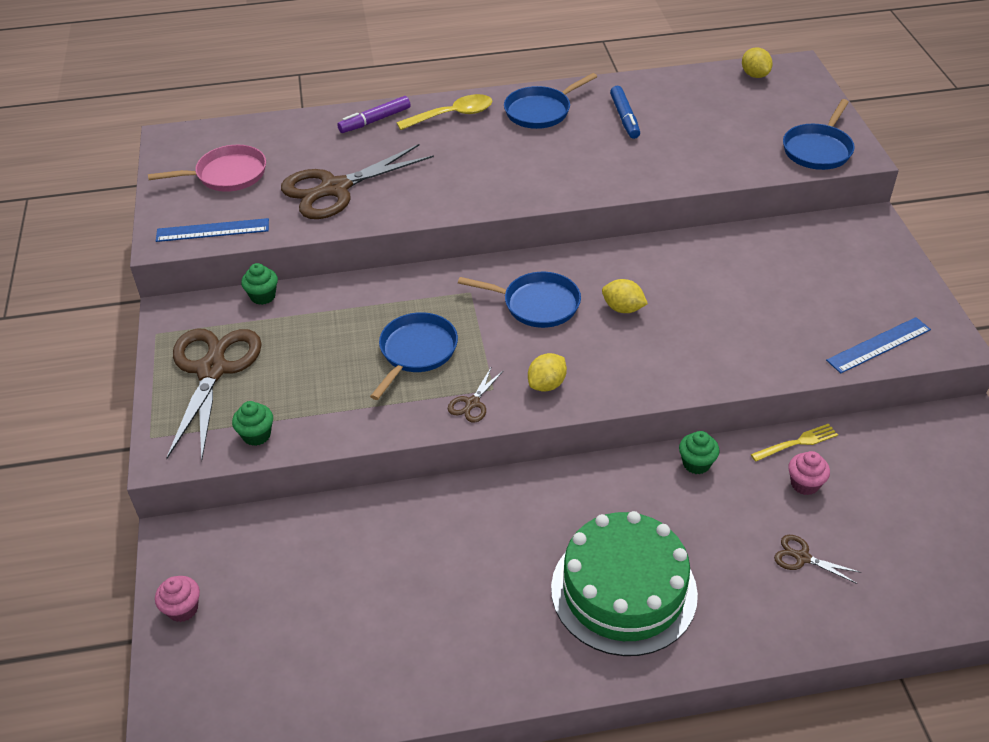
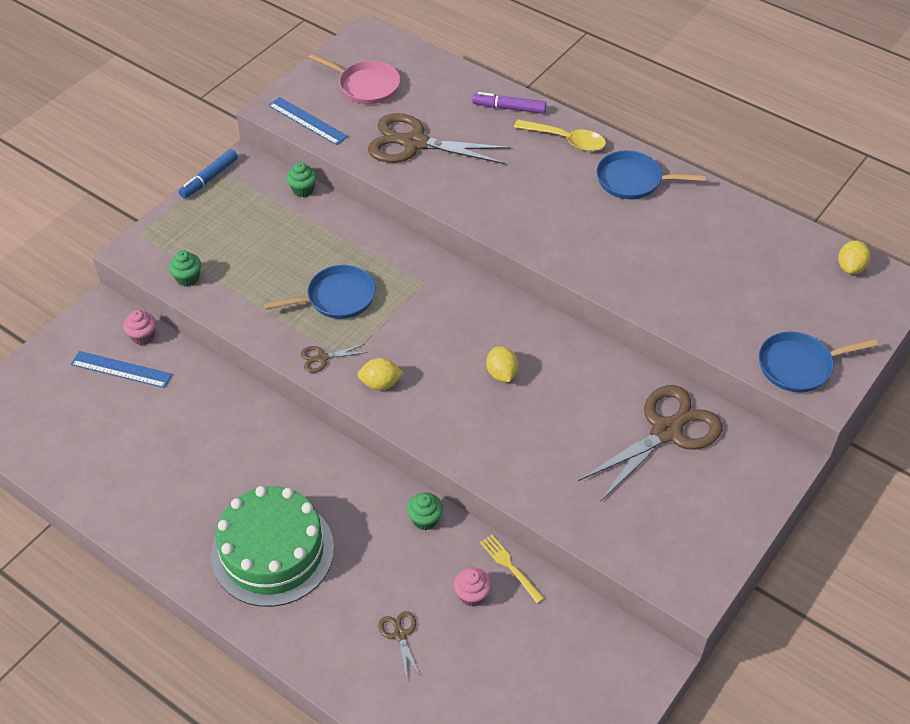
camera: 45 degrees right, 5 degrees up
(183, 609) = (58, 351): pink cupcake -> pink cupcake (143, 336)
(212, 370) = (217, 218): brown scissors -> brown scissors (666, 431)
(537, 304) = (452, 325): blue pan -> none
(624, 118) = (687, 230): blue marker -> blue marker (209, 178)
(797, 442) = (509, 566): yellow fork -> yellow fork turned 150 degrees counterclockwise
(879, 345) = (636, 547): blue ruler -> blue ruler (121, 369)

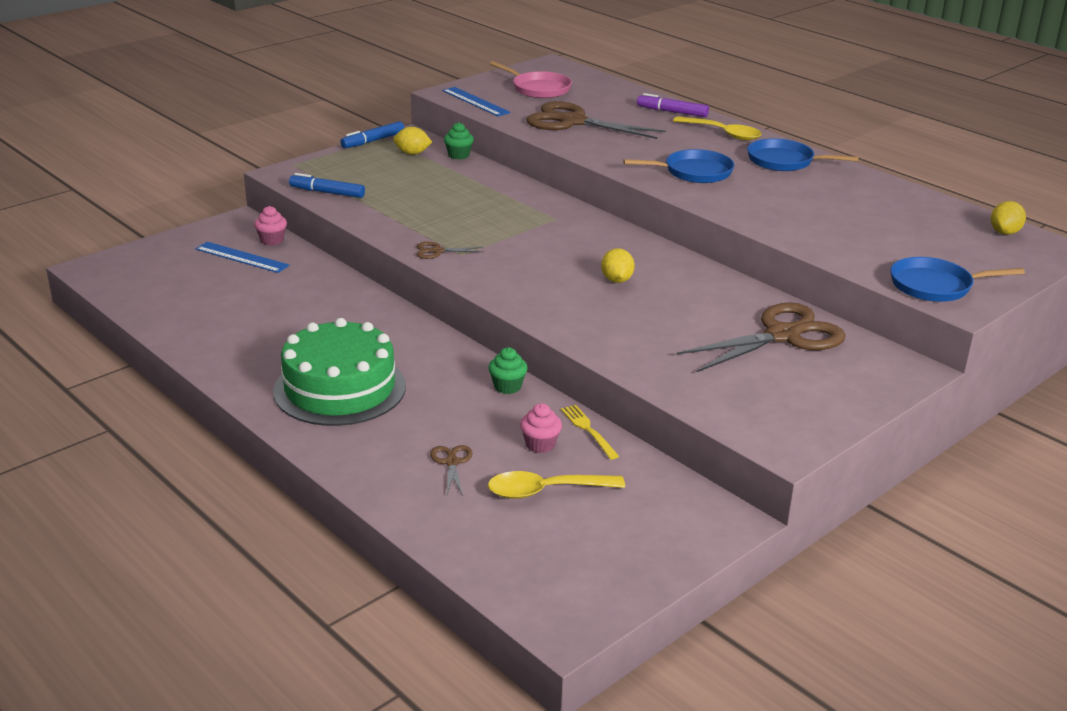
camera: 10 degrees right, 20 degrees down
(188, 278) = (327, 192): green cupcake -> blue marker
(337, 298) = (466, 218): blue pan -> blue pan (694, 172)
(380, 383) = (490, 273): yellow lemon -> yellow lemon (412, 153)
(490, 656) = (545, 491): none -> yellow spoon

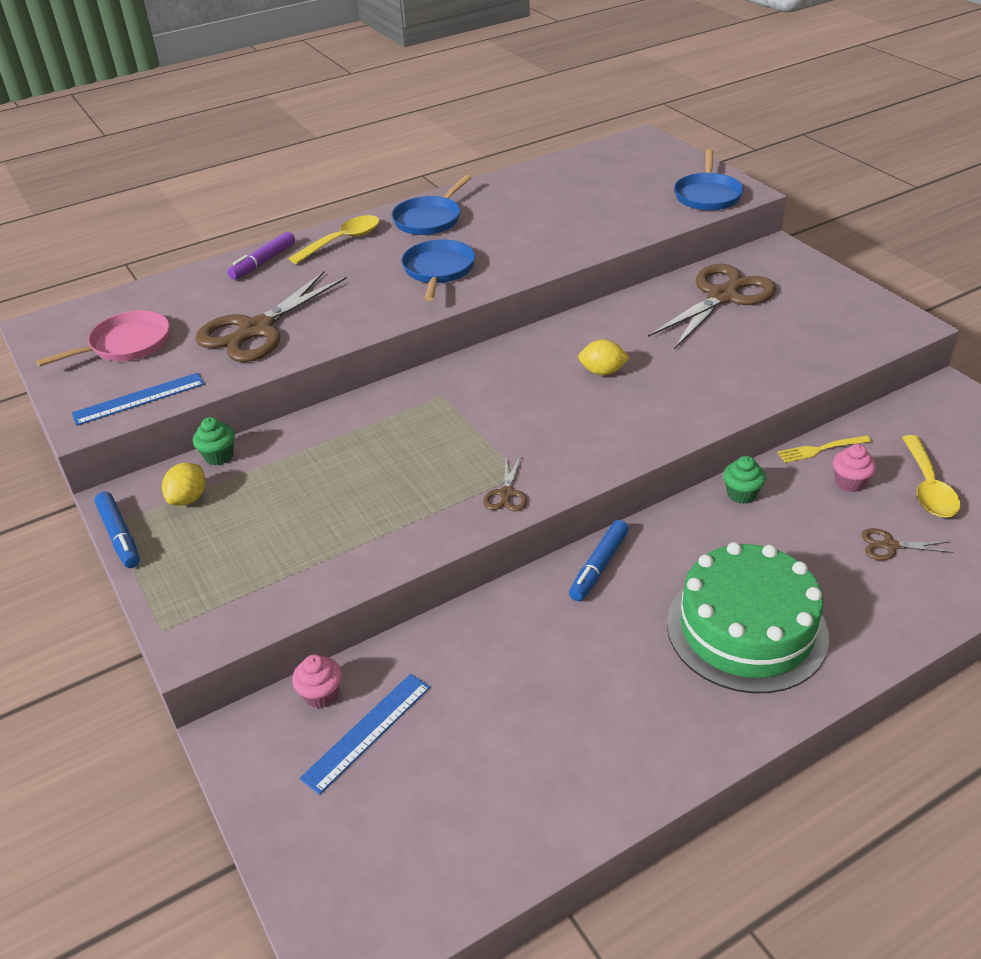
camera: 75 degrees left, 10 degrees up
(327, 192) = (288, 591): blue marker -> blue marker (599, 566)
(782, 336) = (722, 297): brown scissors -> brown scissors turned 60 degrees clockwise
(1004, 232) = (611, 151): yellow lemon -> none

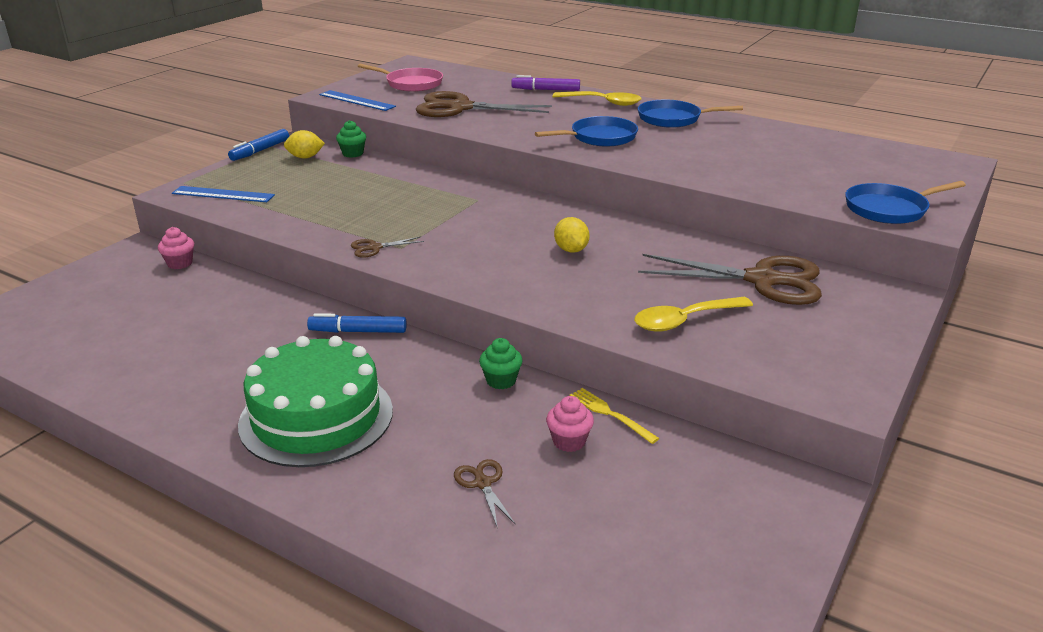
camera: 60 degrees right, 10 degrees down
(367, 731) = (151, 286): blue ruler -> blue ruler (223, 194)
(928, 487) = (603, 497): yellow spoon -> yellow spoon (684, 321)

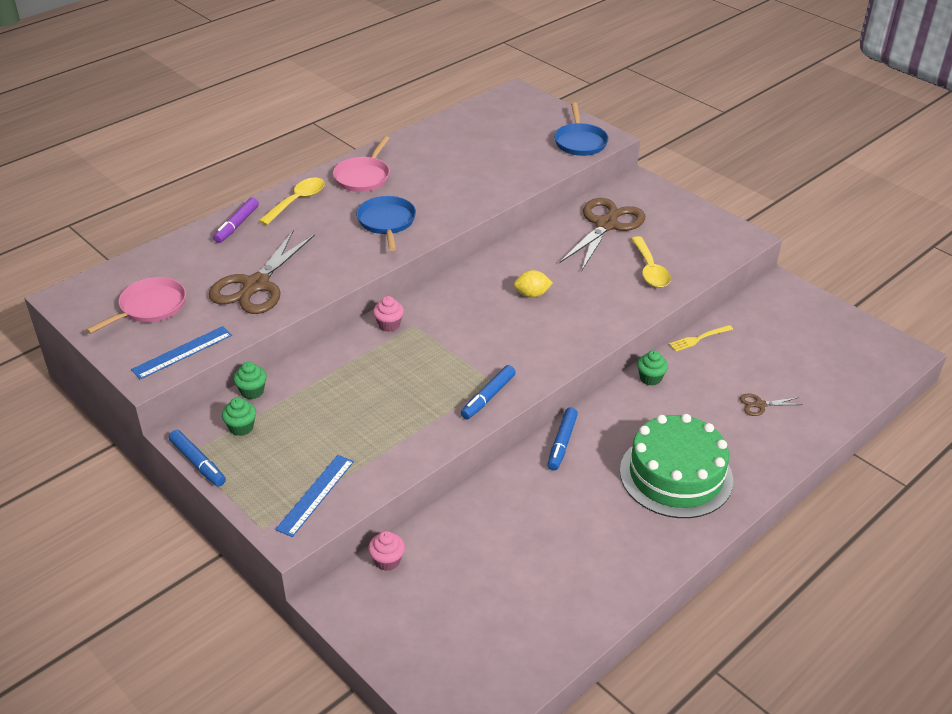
camera: 75 degrees left, 10 degrees up
(305, 157) = (241, 427): yellow lemon -> green cupcake
(374, 248) = (488, 397): brown scissors -> blue marker
(569, 441) = (724, 361): pink cupcake -> pink cupcake (389, 325)
(673, 119) = (363, 177): blue pan -> pink pan

